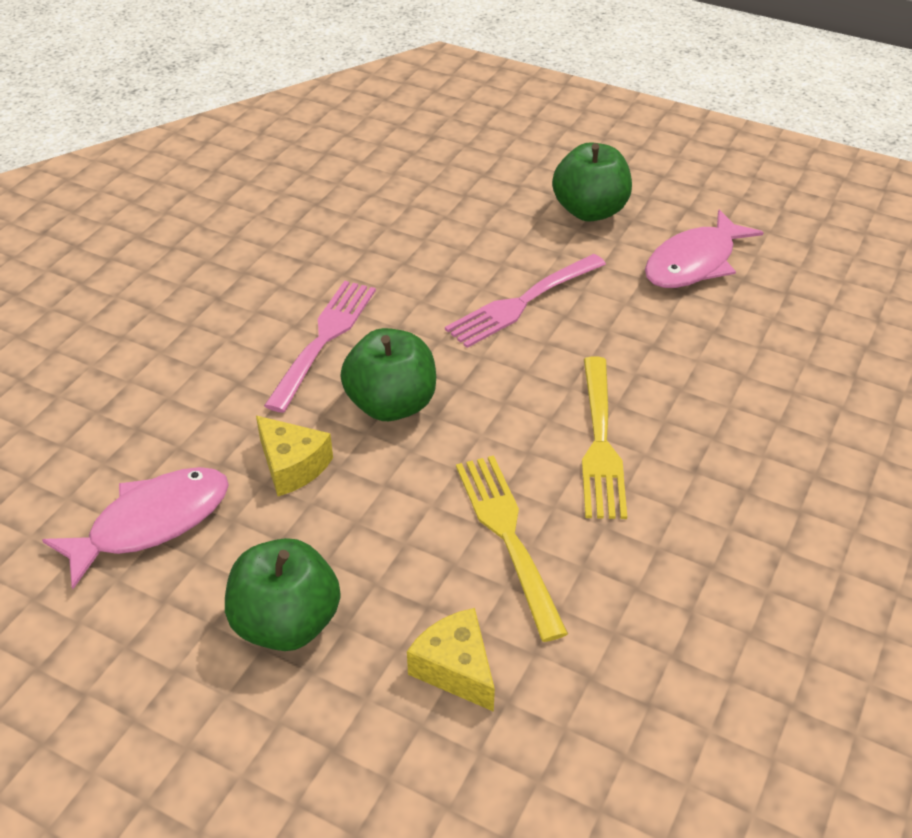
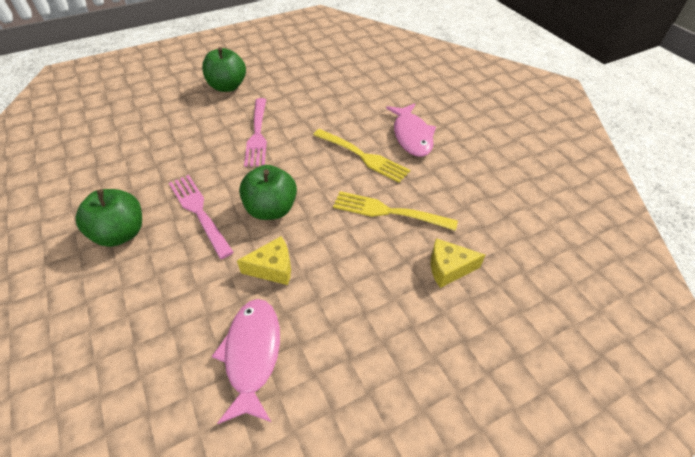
camera: 55 degrees left, 5 degrees up
(286, 623) = (374, 322): green apple -> green apple (121, 233)
(694, 263) = (293, 79): pink fish -> pink fish (411, 136)

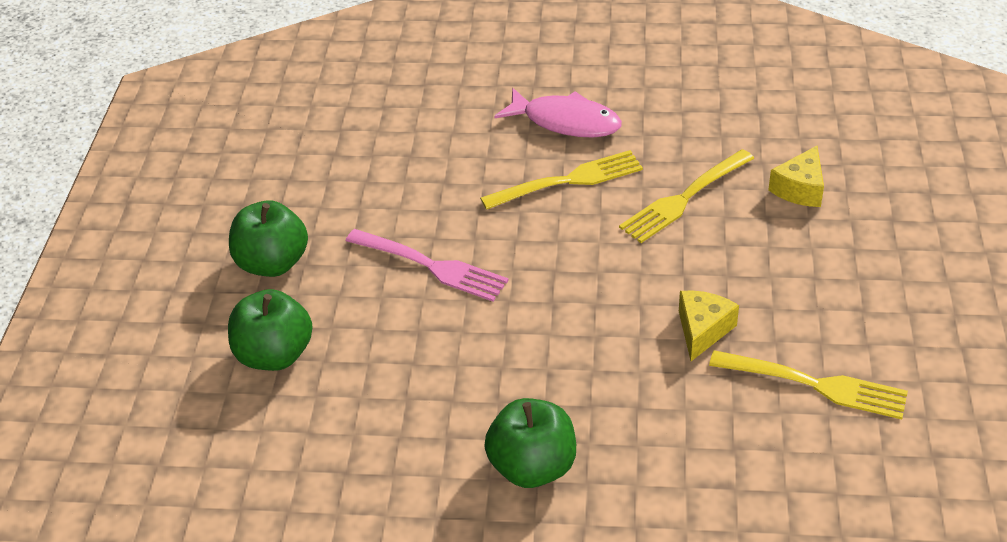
camera: 55 degrees left, 5 degrees down
(199, 212) = (552, 373): pink fork -> none
(252, 354) = (814, 385): pink fish -> yellow fork
(271, 209) = (601, 300): green apple -> green apple (275, 354)

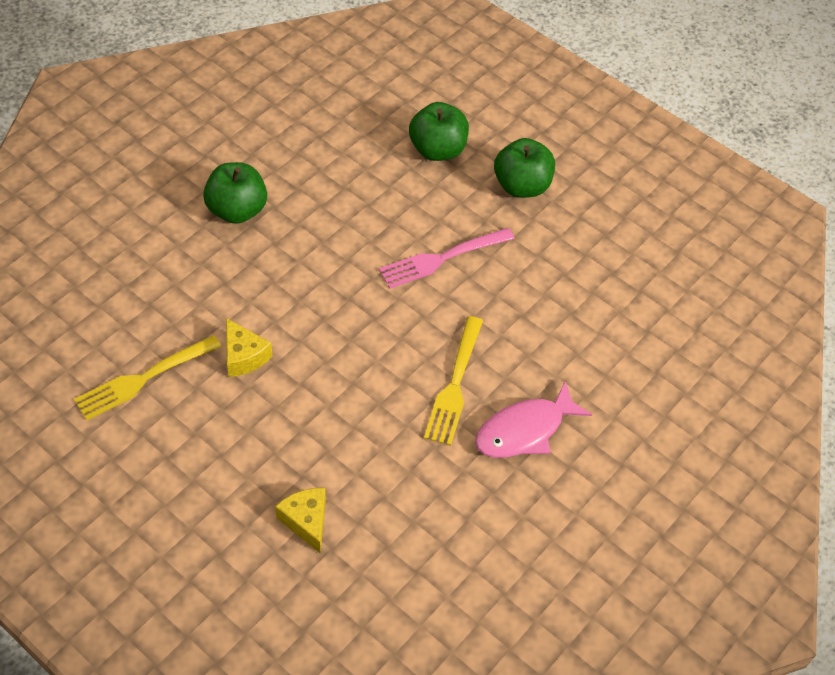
camera: 120 degrees right, 10 degrees up
(685, 198) = (369, 441): yellow fork -> none

